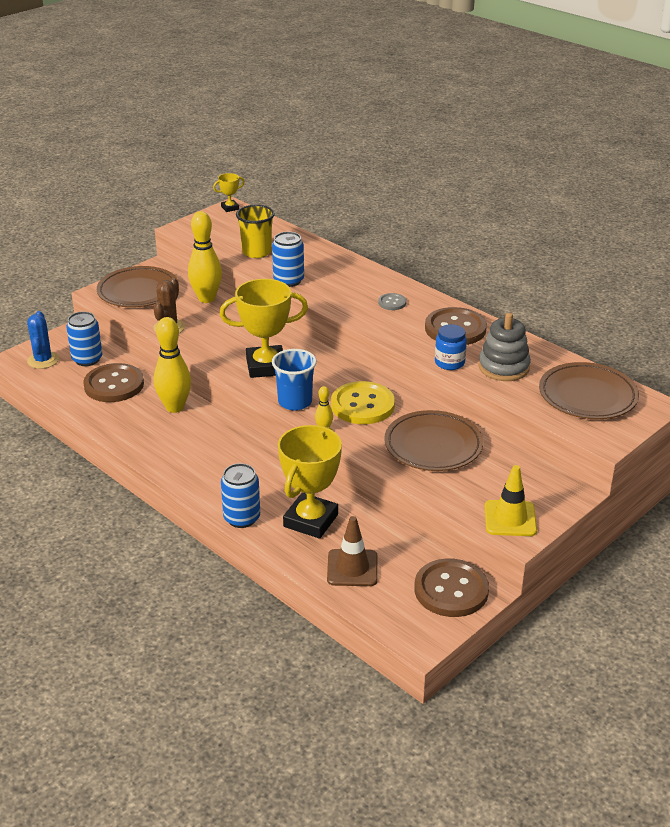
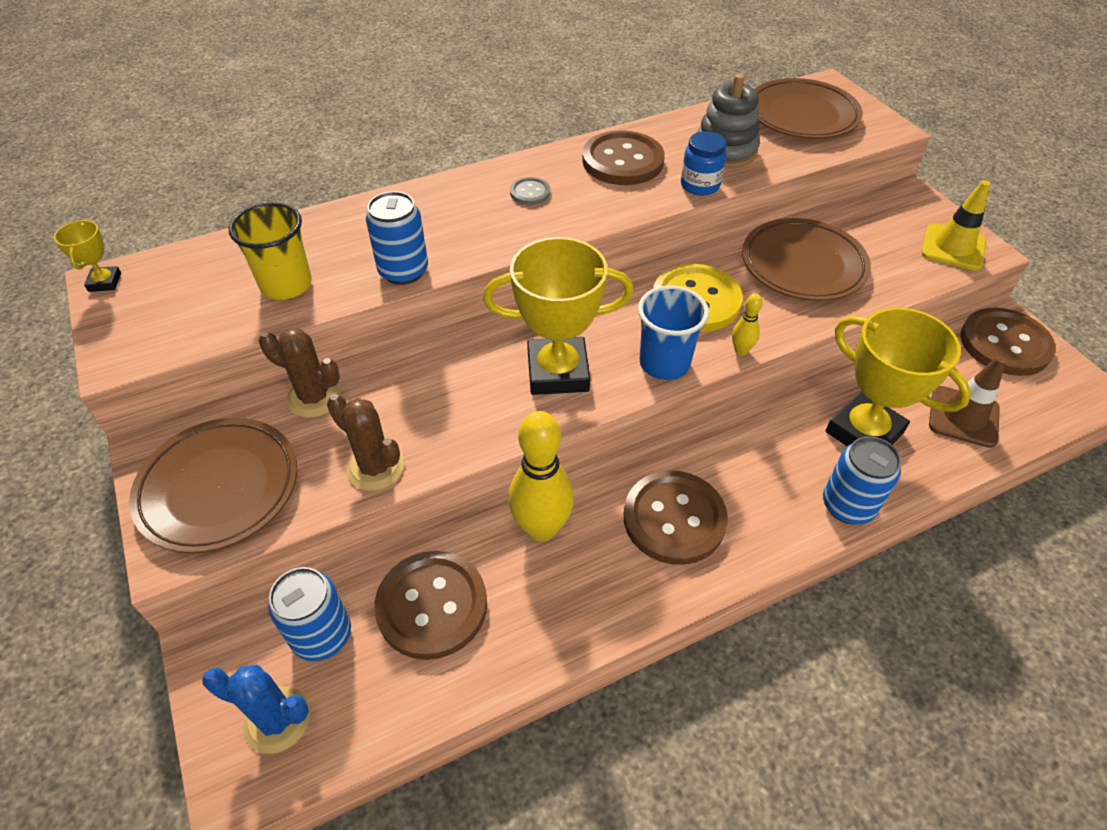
camera: 70 degrees left, 15 degrees up
(201, 451) = (674, 519): none -> brown button
(206, 298) = (314, 397): yellow bowling pin -> brown cactus
(266, 366) = (558, 372): yellow trophy -> yellow trophy turned 75 degrees clockwise

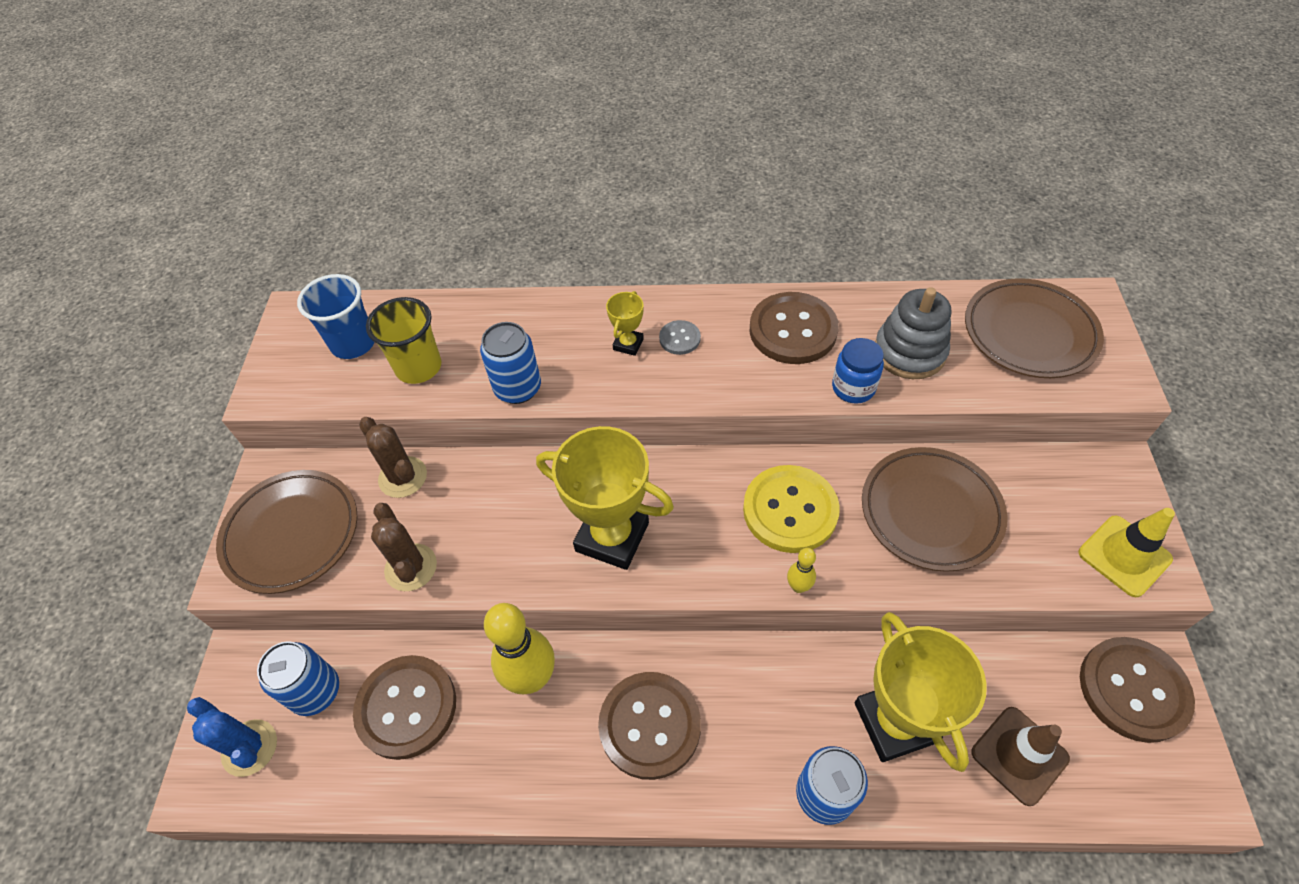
camera: 30 degrees right, 5 degrees up
(105, 282) = (292, 313): yellow trophy -> yellow trophy (628, 344)
(664, 363) = (714, 569): blue cup -> blue cup (353, 343)

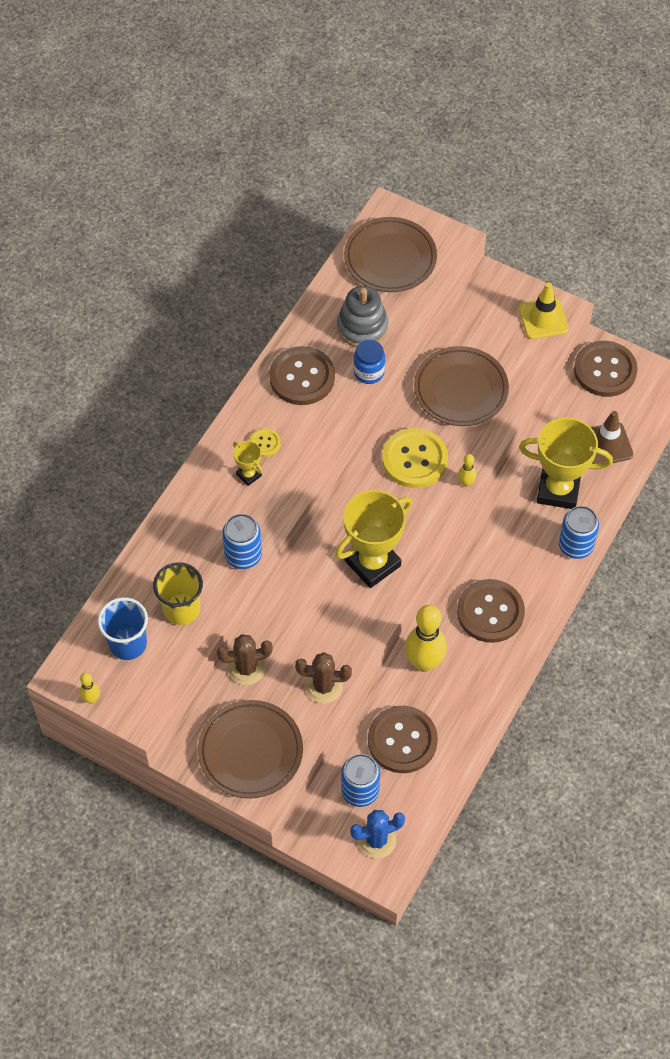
camera: 65 degrees left, 5 degrees up
(272, 345) = (91, 699): none -> yellow bowling pin
(679, 338) = (264, 443): grey button -> yellow button

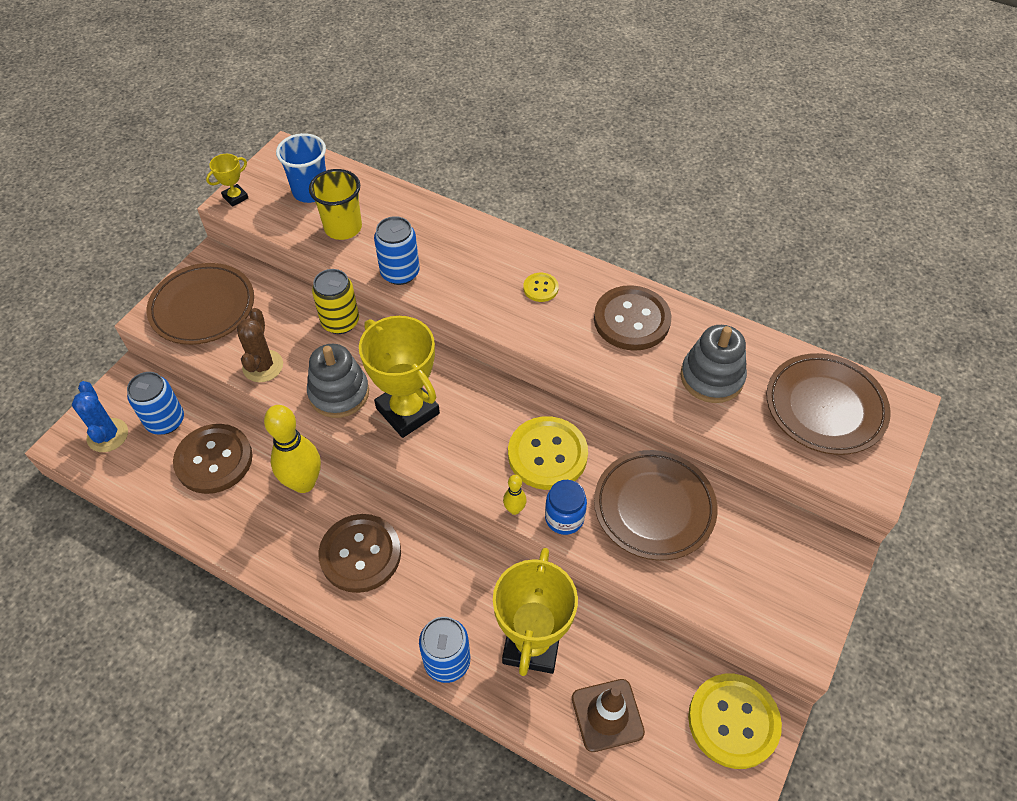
camera: 90 degrees right, 5 degrees down
(91, 699) = (257, 170): yellow bowling pin -> none
(246, 668) = (295, 303): brown cactus -> none
(249, 475) = (499, 276): yellow trophy -> yellow trophy (235, 197)
(271, 626) = (340, 322): none -> yellow can
(354, 619) = (339, 393): none -> grey stacking toy
(369, 372) = (645, 383): blue jar -> blue jar (564, 518)
(543, 319) = (785, 615): yellow traffic cone -> none
(605, 370) = (733, 721): brown button -> yellow button

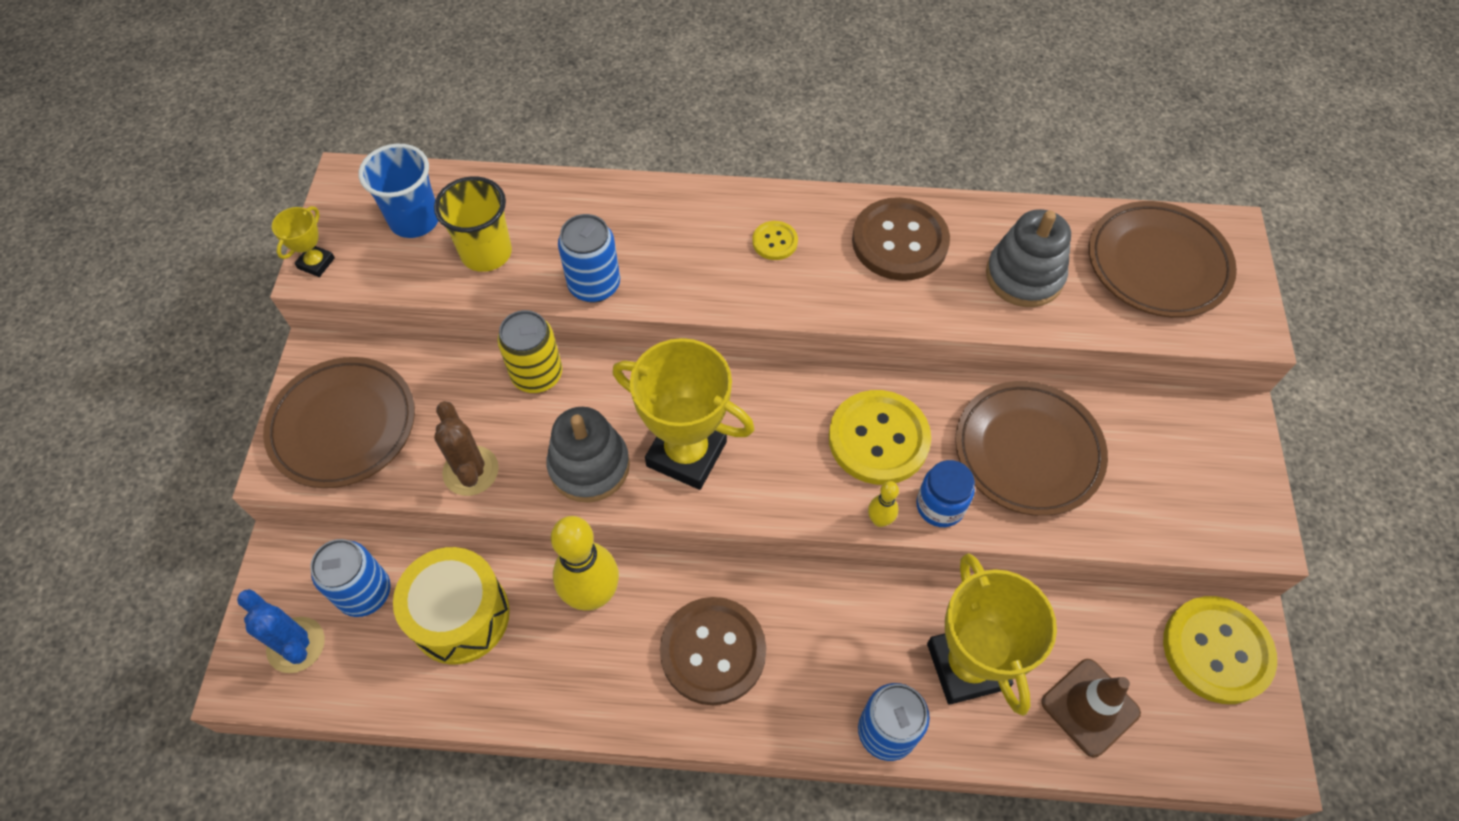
camera: 25 degrees left, 5 degrees up
(214, 460) = (460, 615): brown button -> yellow drum

